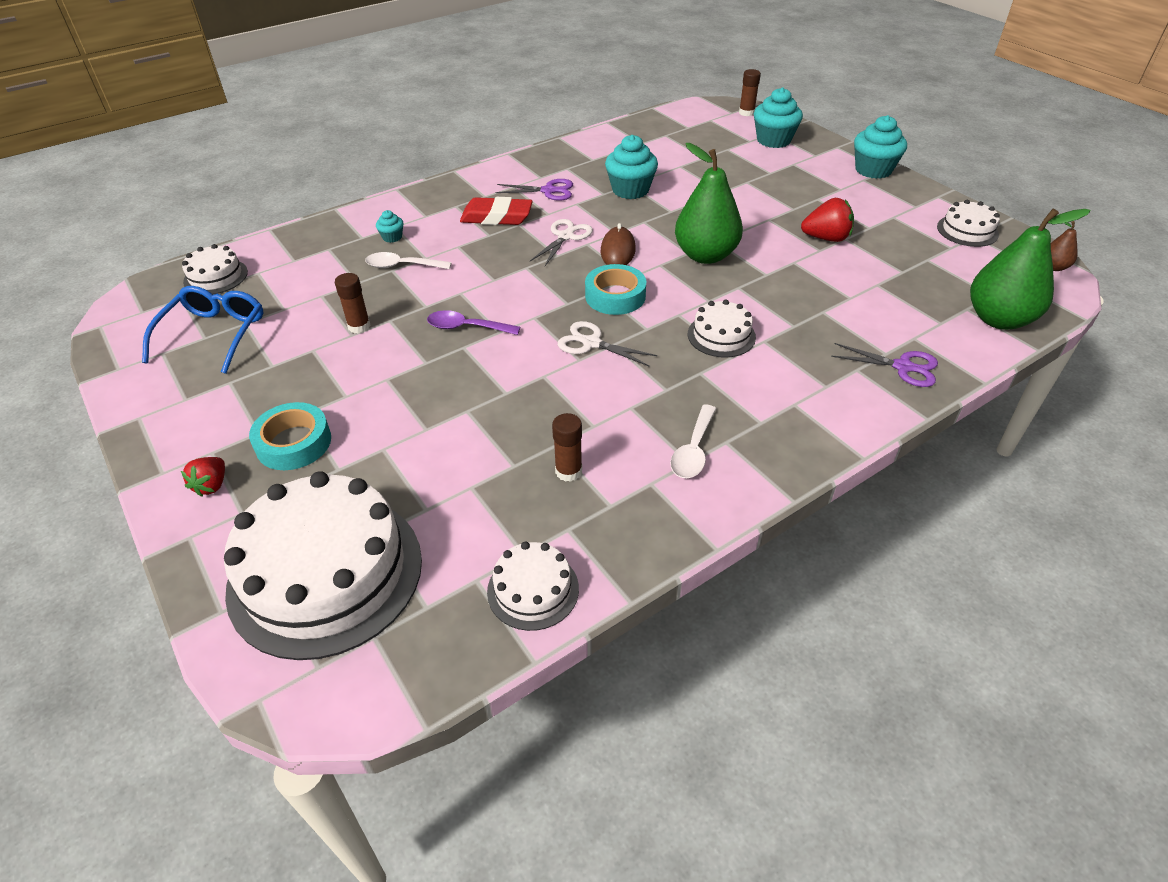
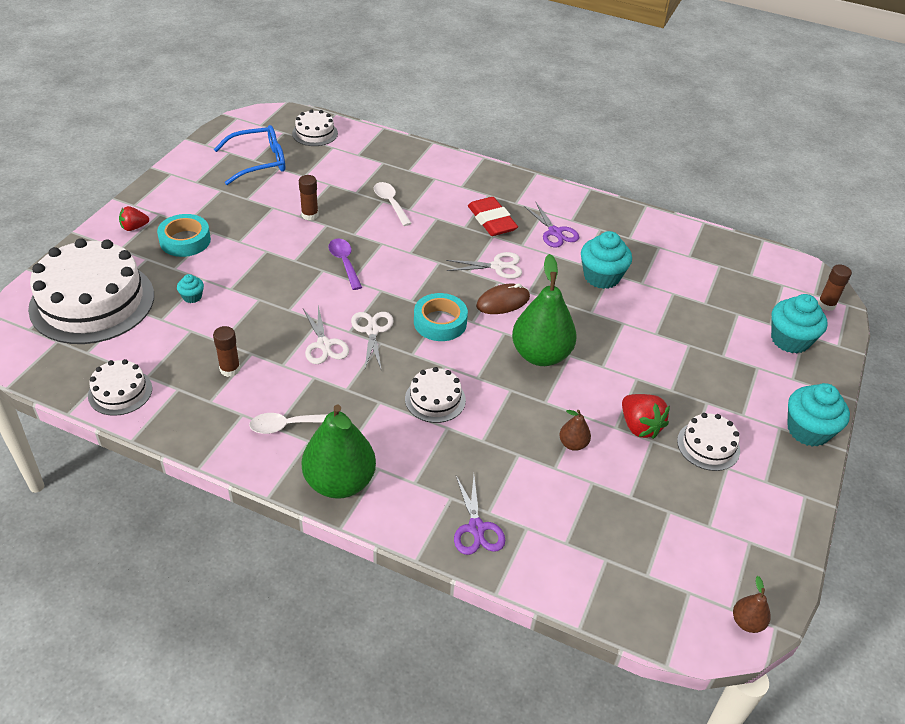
camera: 55 degrees right, 0 degrees up
(392, 237) = (420, 183): turquoise cupcake -> turquoise cupcake (192, 297)
(586, 384) = (324, 345): none -> white scissors
(827, 278) = (573, 444): none -> brown pear
(967, 230) = (755, 533): white cake -> white cake (708, 445)
(999, 319) = (607, 588): green pear -> green pear (339, 482)

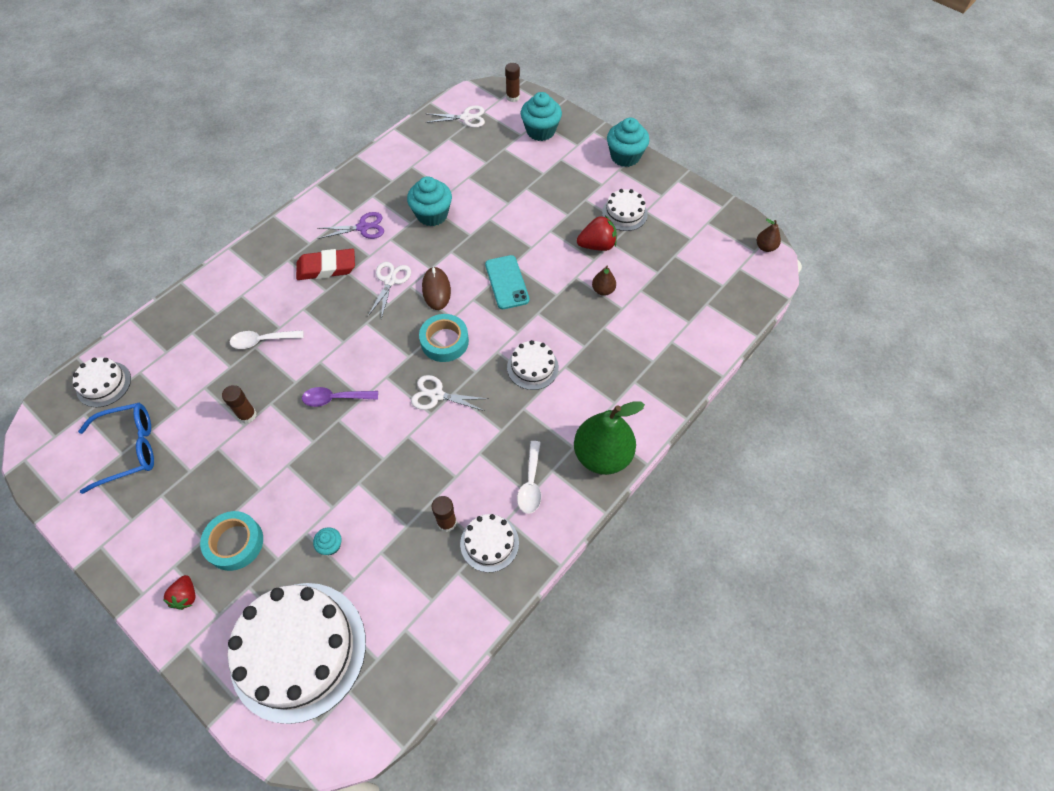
camera: 70 degrees left, 15 degrees up
(120, 392) = (445, 628): white cake -> white cake (489, 543)
(258, 162) = (128, 449): blue glasses -> blue glasses turned 75 degrees clockwise
(324, 345) = (441, 437): white scissors -> white scissors (466, 118)
(476, 528) = (666, 372): purple scissors -> none
(541, 355) = (507, 282): green pear -> turquoise phone

